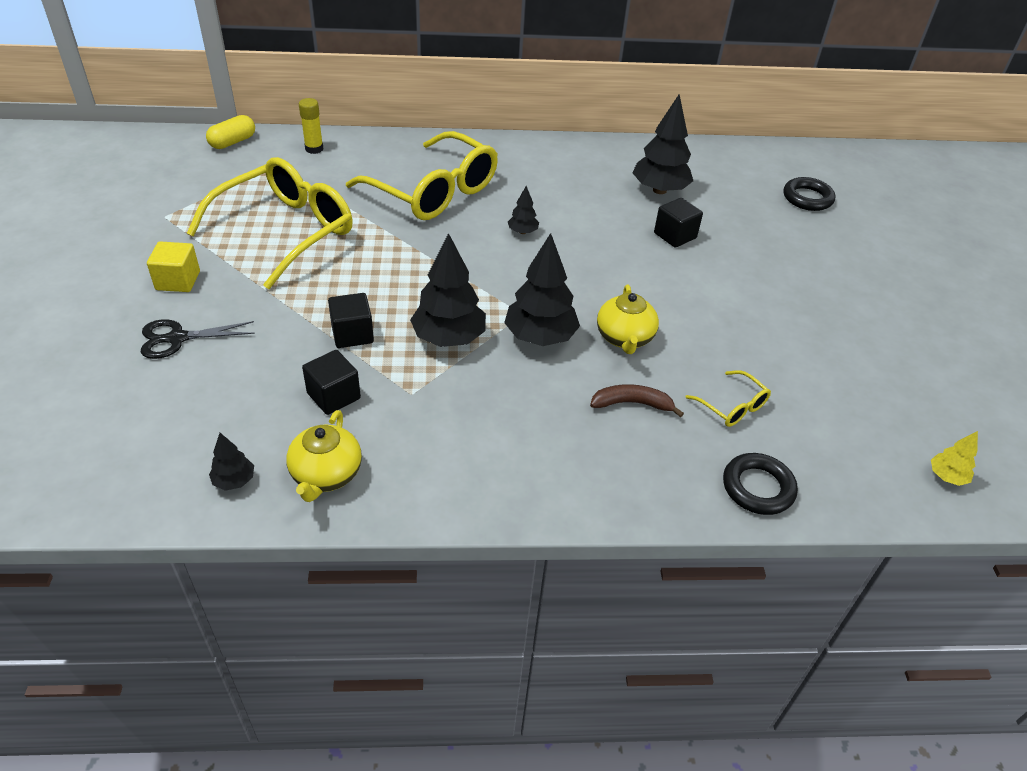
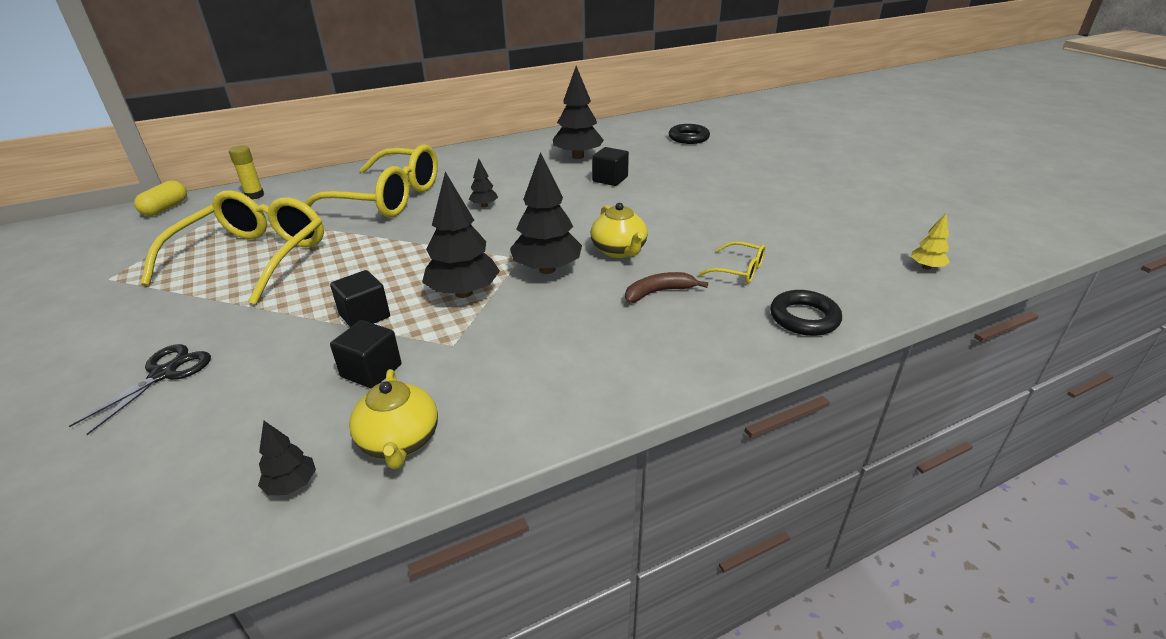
camera: 20 degrees left, 10 degrees down
(177, 338) = (163, 374): black scissors -> black scissors turned 150 degrees clockwise
(178, 281) = (145, 325): yellow cube -> none

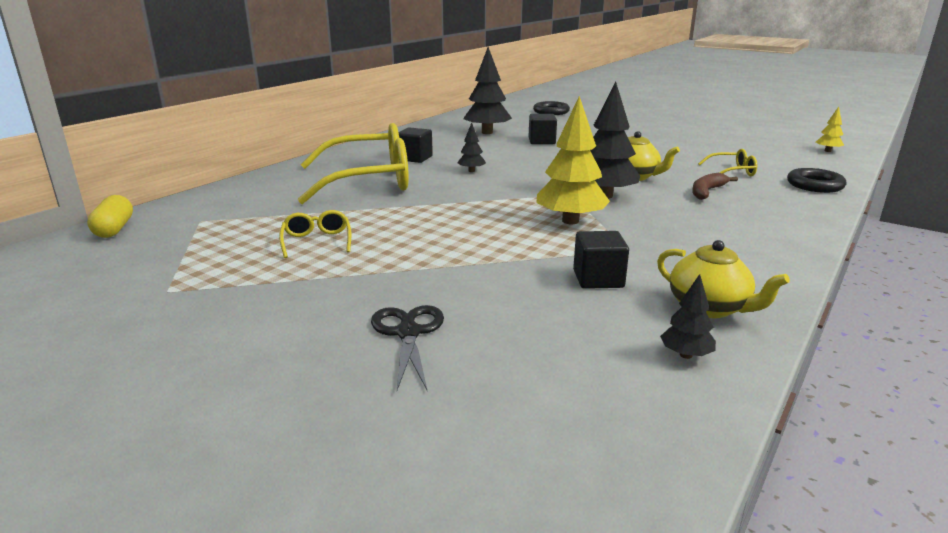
camera: 30 degrees left, 10 degrees down
(253, 257) = (317, 241): yellow glasses -> yellow glasses, size x0.42
(255, 195) = (212, 202): yellow glue stick -> none
(365, 316) = (518, 251): black cube -> black cube (415, 158)
(463, 293) = (570, 221): black tree -> yellow tree

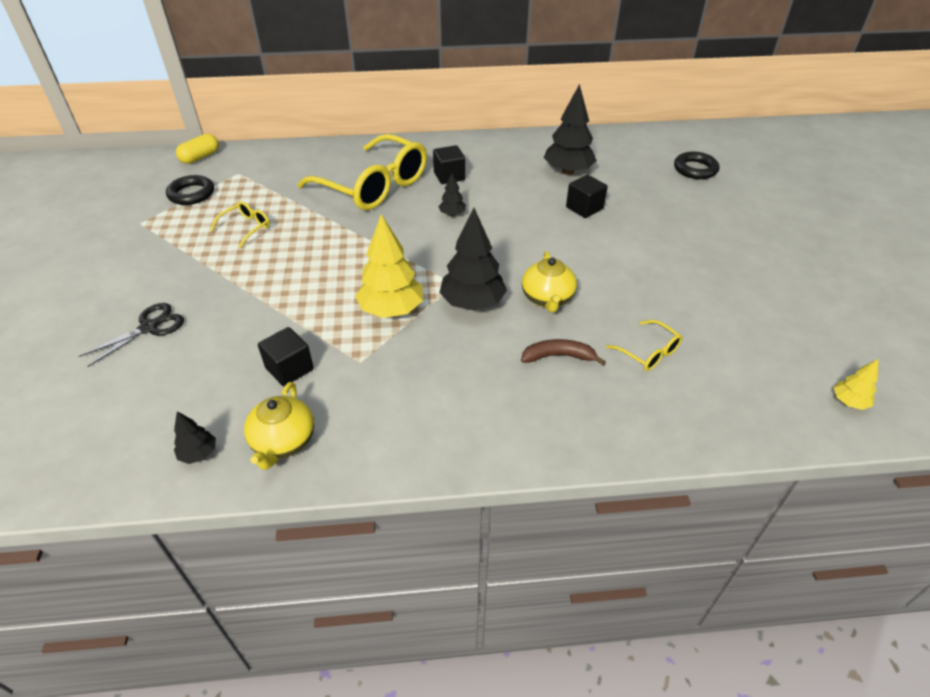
camera: 50 degrees right, 20 degrees up
(814, 185) = (679, 425): black ring -> black ring (191, 194)

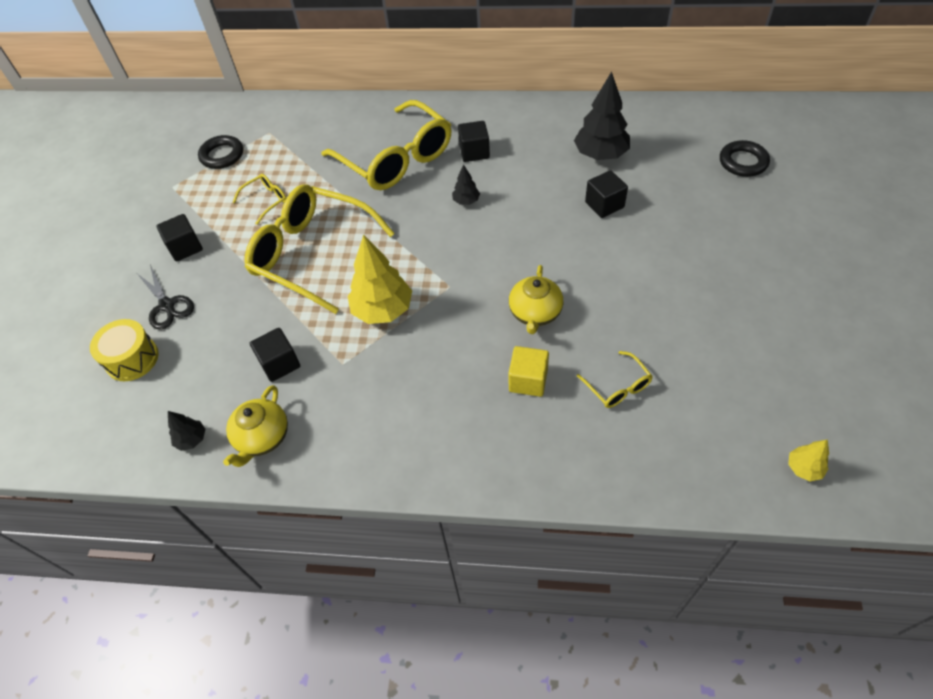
camera: 15 degrees right, 10 degrees up
(114, 382) = (132, 359): none -> yellow drum
(149, 327) = (167, 305): black scissors -> black scissors turned 90 degrees clockwise
(163, 274) = (185, 247): none -> black cube
(200, 157) = (236, 110): yellow capsule -> none
(304, 268) = (312, 254): none -> yellow glasses
(472, 303) = (460, 310): black tree -> none
(558, 356) = (528, 380): brown banana -> yellow cube

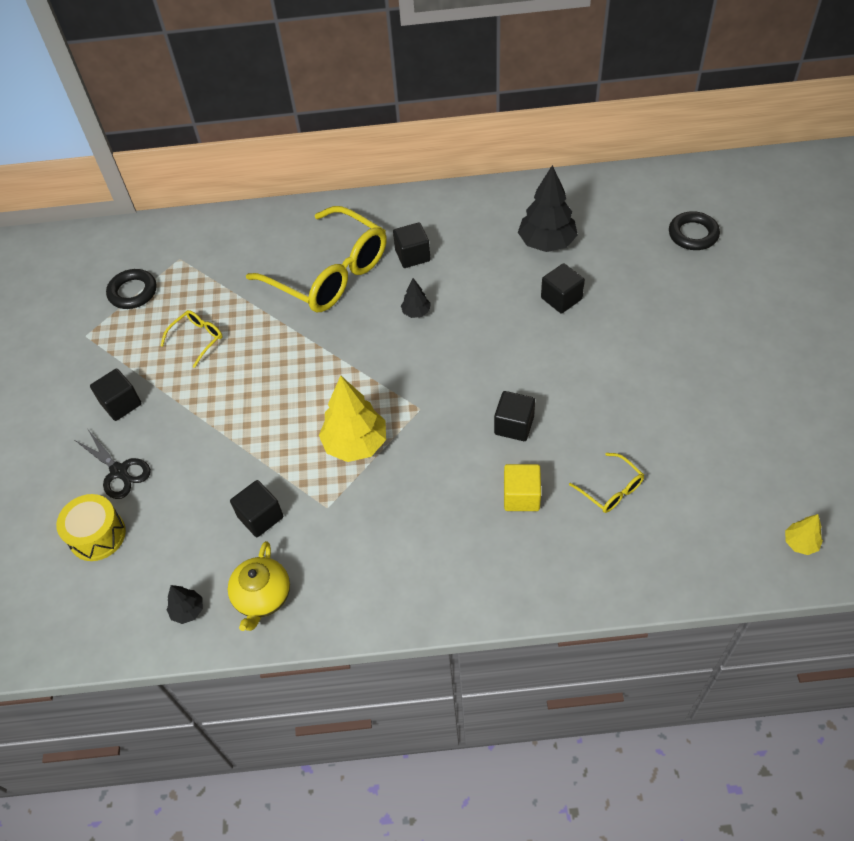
camera: 10 degrees left, 0 degrees up
(312, 254) = (264, 392): yellow glasses -> none
(535, 313) = (514, 425): yellow teapot -> black cube

